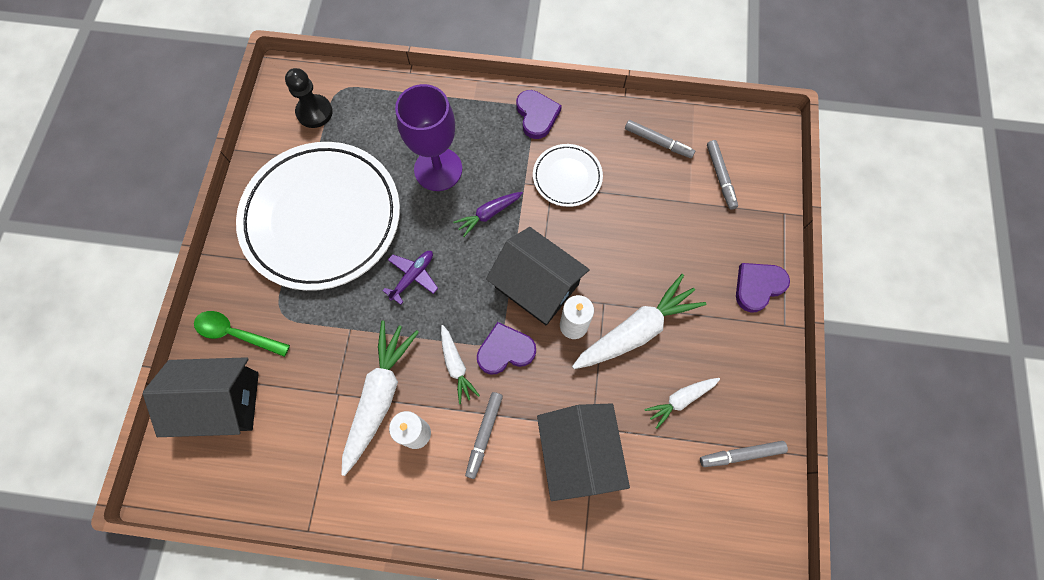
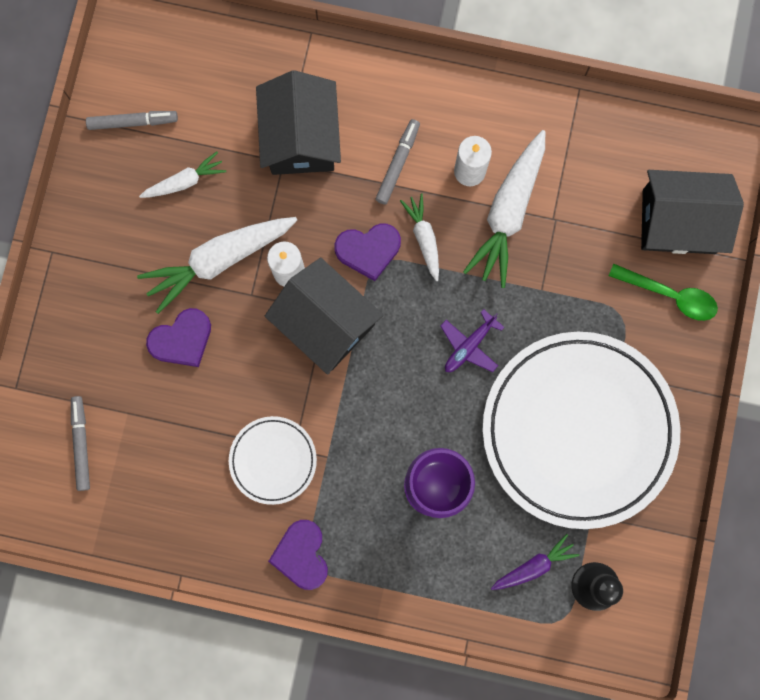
camera: 175 degrees left, 10 degrees up
(488, 214) = (375, 418): purple carrot -> purple carrot (534, 566)
(658, 142) = (150, 500): grey marker -> none
(758, 286) = (70, 299): purple heart -> purple heart (182, 339)

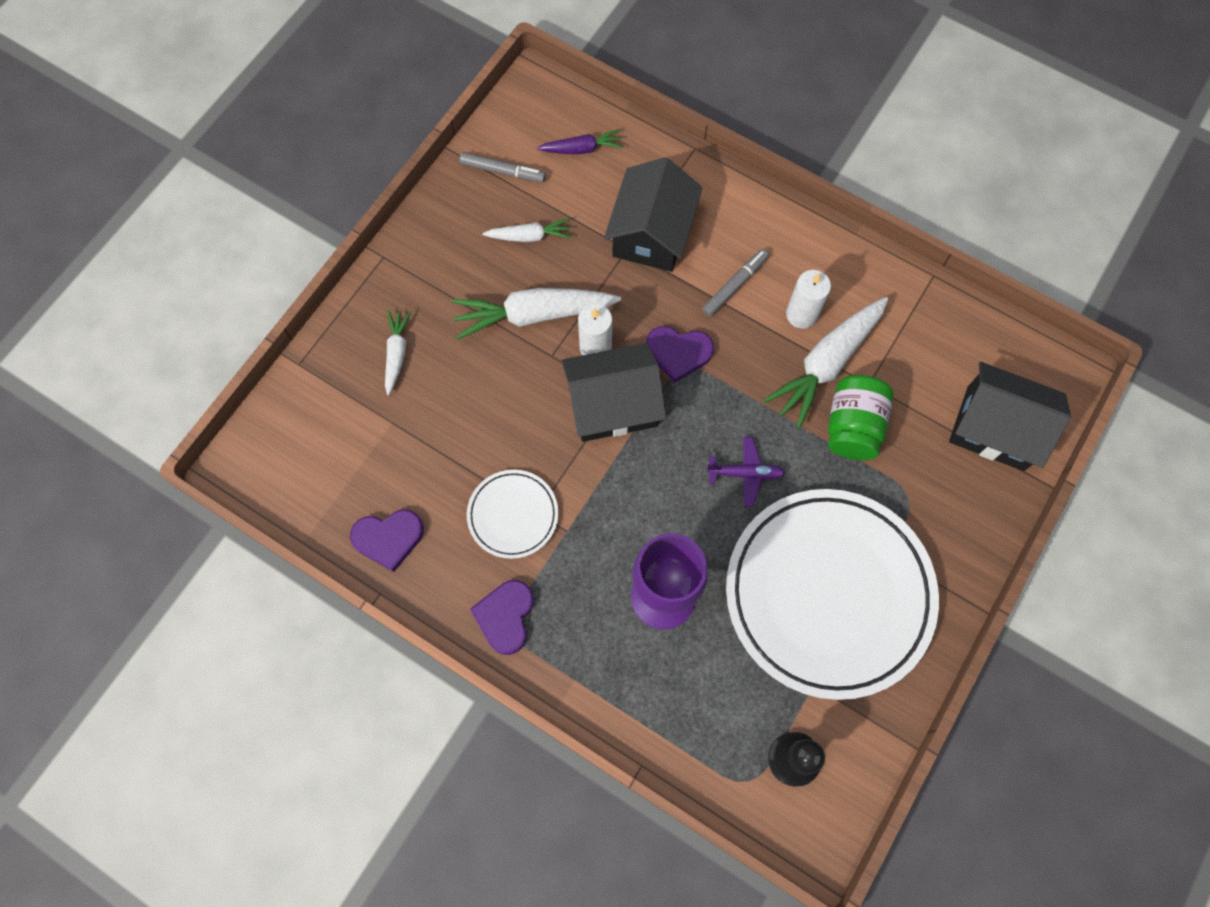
camera: 20 degrees right, 10 degrees down
(81, 444) = (338, 435): grey marker -> none
(182, 339) = (470, 373): purple heart -> purple heart (388, 538)
(325, 322) = (613, 404): black house -> black house turned 75 degrees counterclockwise
(423, 237) = (736, 359): white carrot -> white carrot (397, 353)
(469, 345) = (745, 474): purple plane -> purple plane turned 150 degrees counterclockwise
(534, 566) = (737, 714): purple carrot -> purple carrot (582, 149)
(551, 266) = (853, 427): none -> green jar
(669, 295) = (964, 495): green spoon -> none

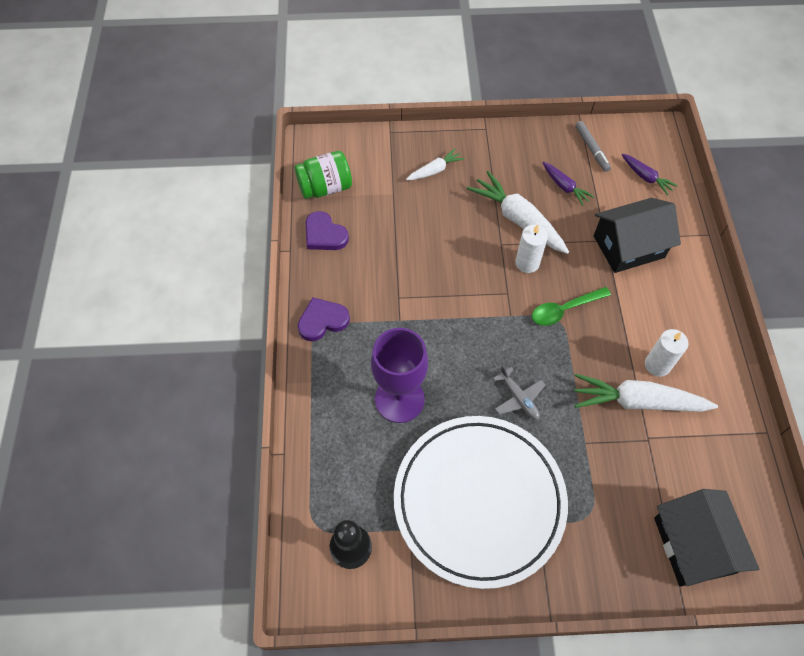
camera: 55 degrees right, 10 degrees down
(513, 515) = (386, 286): white plate -> none
(530, 236) = (565, 187): white carrot -> purple carrot
(613, 404) = (499, 295): black house -> none
(678, 353) = (564, 310): purple heart -> green spoon
(735, 285) = (639, 313): grey marker -> none
(745, 474) = (518, 398): purple plane -> grey plane
(853, 427) = (608, 445): green jar -> green jar (325, 188)

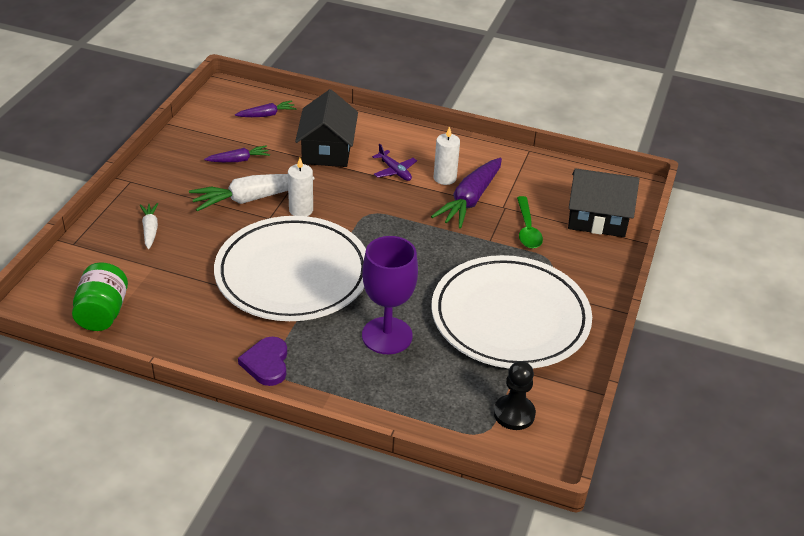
camera: 70 degrees left, 20 degrees down
(324, 234) = (163, 331): purple heart -> none
(438, 293) = (293, 274): none -> white plate
(518, 398) = (429, 262): grey plane -> none
(564, 310) = (362, 206): green spoon -> green spoon (527, 229)
(591, 149) = (212, 131): grey marker -> none
(637, 315) = (394, 171): none -> purple plane
(637, 401) = (470, 200): white carrot -> purple carrot

